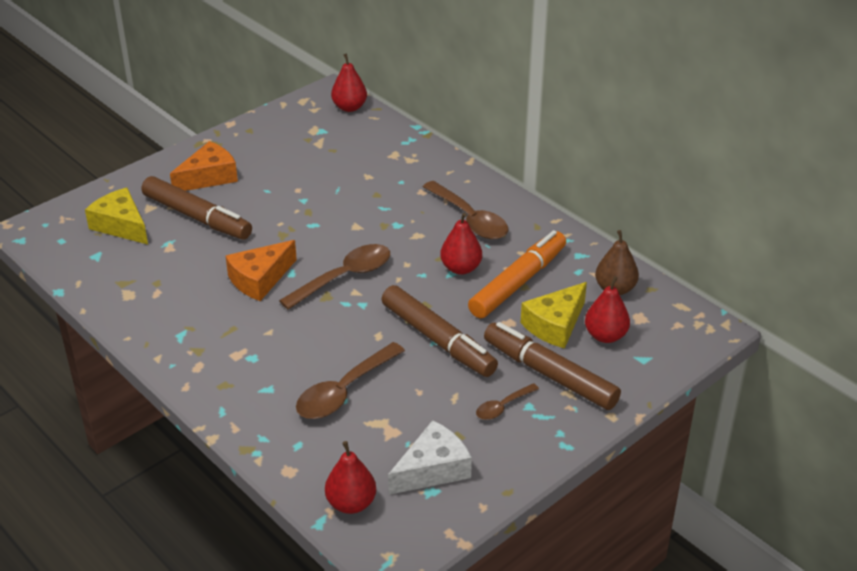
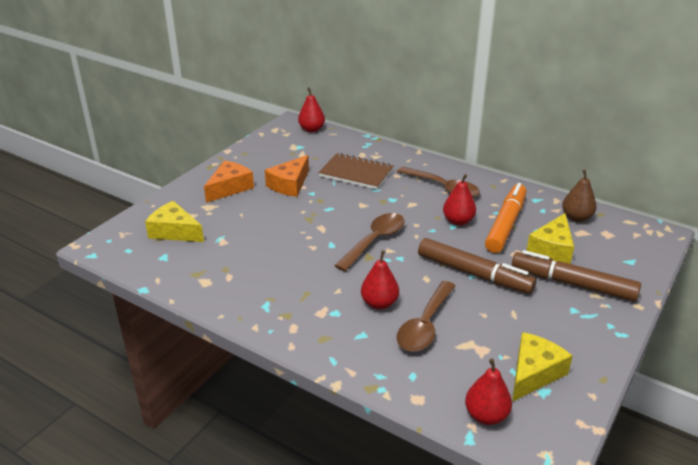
camera: 15 degrees left, 5 degrees down
(197, 217) = (234, 217): brown marker -> none
(260, 279) = (309, 253): orange cheese -> orange cheese (289, 184)
(372, 181) = (356, 173): none -> brown notebook
(432, 469) = (534, 373): white cheese -> yellow cheese
(503, 407) = (555, 314): brown spoon -> none
(605, 336) = (593, 250): red pear -> red pear (379, 303)

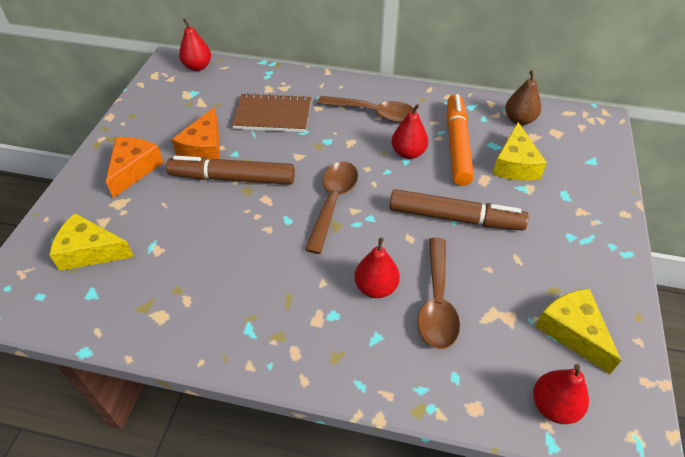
camera: 20 degrees left, 15 degrees up
(534, 373) = (572, 331): yellow cheese -> yellow cheese turned 45 degrees counterclockwise
(572, 284) = (554, 204): brown marker -> brown marker (232, 178)

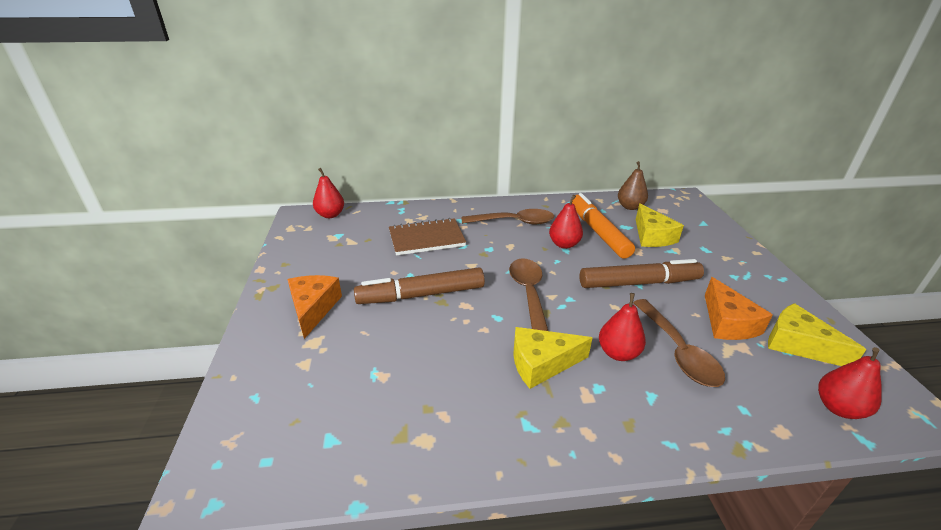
camera: 20 degrees left, 15 degrees down
(90, 251) = (305, 396): yellow cheese -> yellow cheese (541, 363)
(204, 148) = (377, 276): orange cheese -> orange cheese (727, 322)

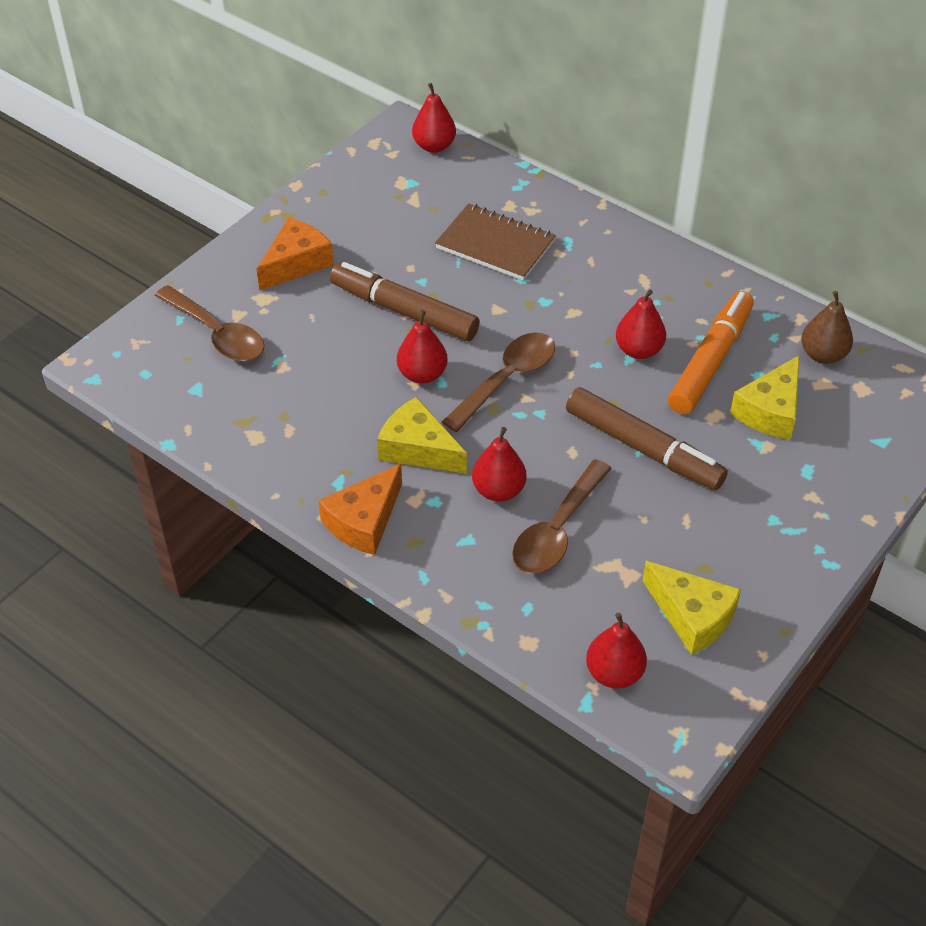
camera: 45 degrees right, 15 degrees up
(480, 320) = (422, 374): none -> red pear
(514, 222) = (627, 283): brown spoon -> brown spoon (217, 334)
(727, 322) = (660, 548): orange cheese -> orange cheese (364, 521)
(798, 344) = (692, 616): yellow cheese -> yellow cheese turned 135 degrees clockwise

